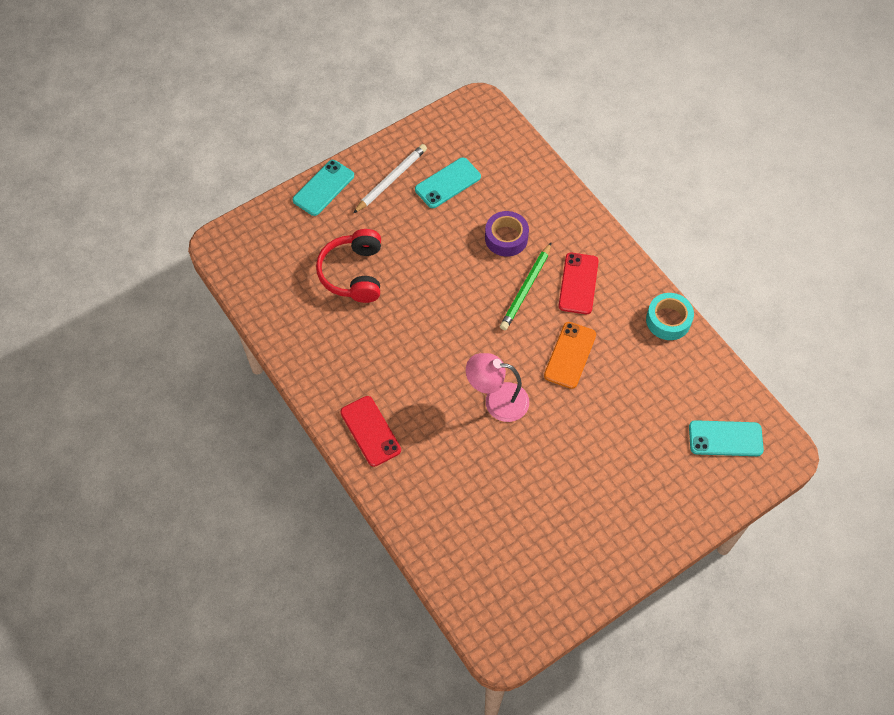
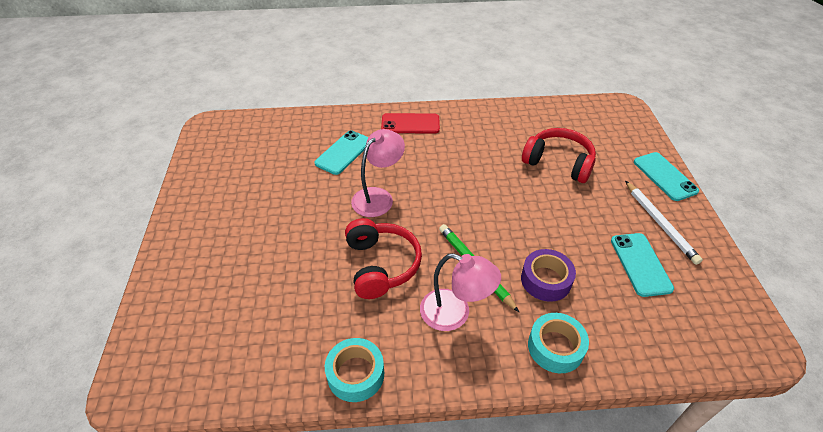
camera: 120 degrees right, 15 degrees down
(562, 214) = (555, 347): none -> turquoise tape
(570, 355) = (381, 265): orange phone -> red headphones
(578, 283) = (455, 314): red phone -> pink lamp
(725, 438) = (195, 343): turquoise phone -> turquoise phone (343, 152)

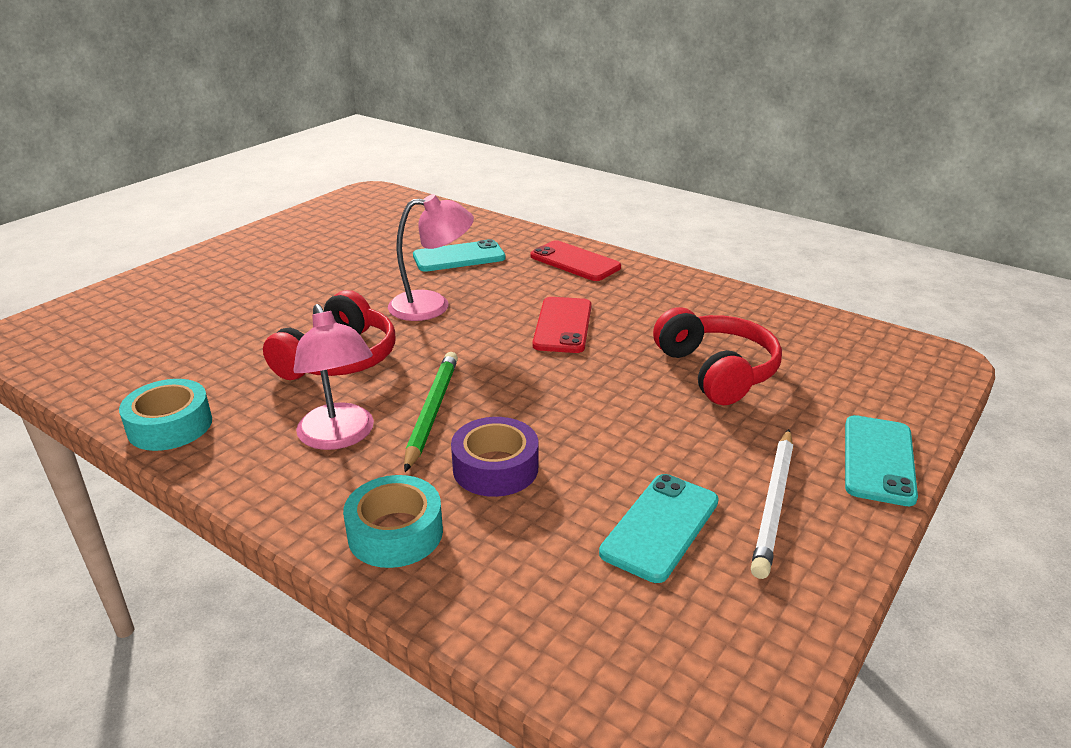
camera: 40 degrees right, 15 degrees down
(461, 172) = (563, 325): none -> red phone

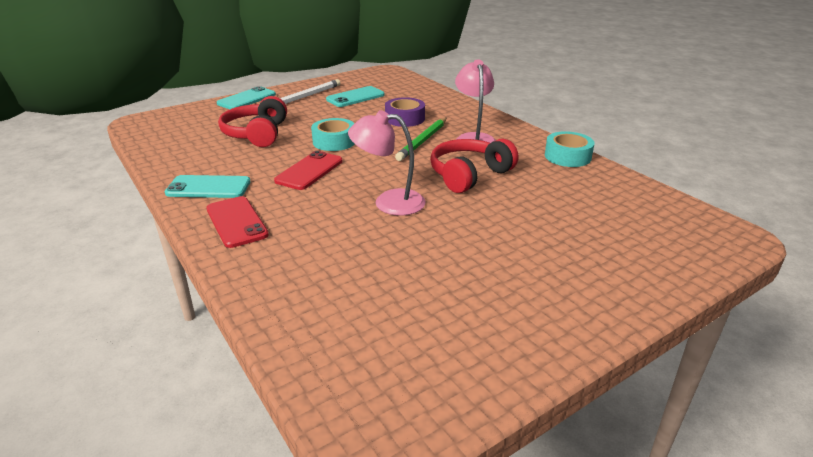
camera: 160 degrees left, 0 degrees up
(395, 533) = (455, 109): turquoise tape -> turquoise tape (334, 141)
(459, 257) = (334, 250): turquoise phone -> turquoise phone (208, 187)

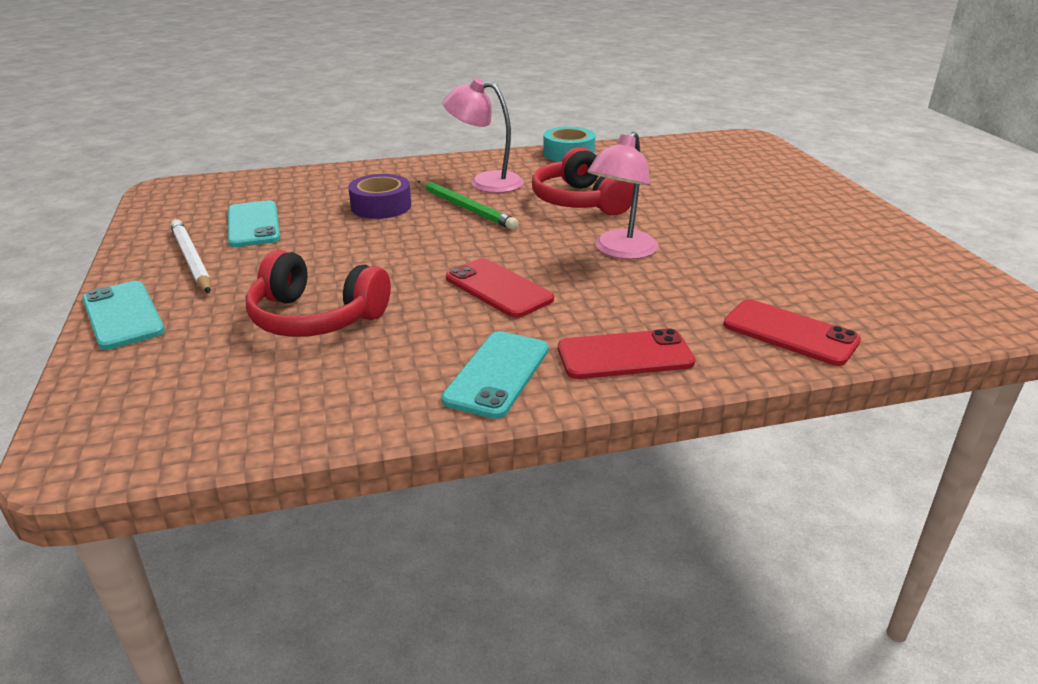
camera: 70 degrees left, 0 degrees up
(285, 285) = (790, 333): none -> red phone
(334, 141) = (412, 260): turquoise tape -> none

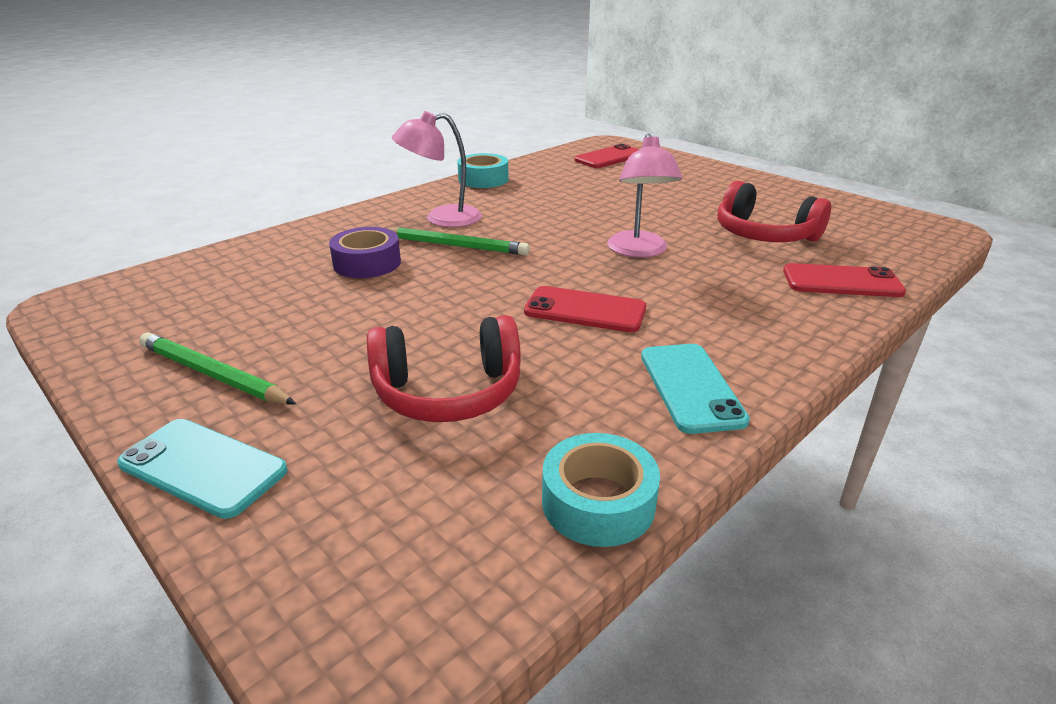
camera: 30 degrees left, 0 degrees up
(191, 259) = (213, 374): white pencil -> green pencil
(253, 225) = (243, 316): turquoise phone -> none
(315, 425) = (598, 502): none -> turquoise tape
(579, 201) = (548, 217): red headphones -> red headphones (764, 235)
(625, 355) = (762, 336): red phone -> red phone (609, 157)

